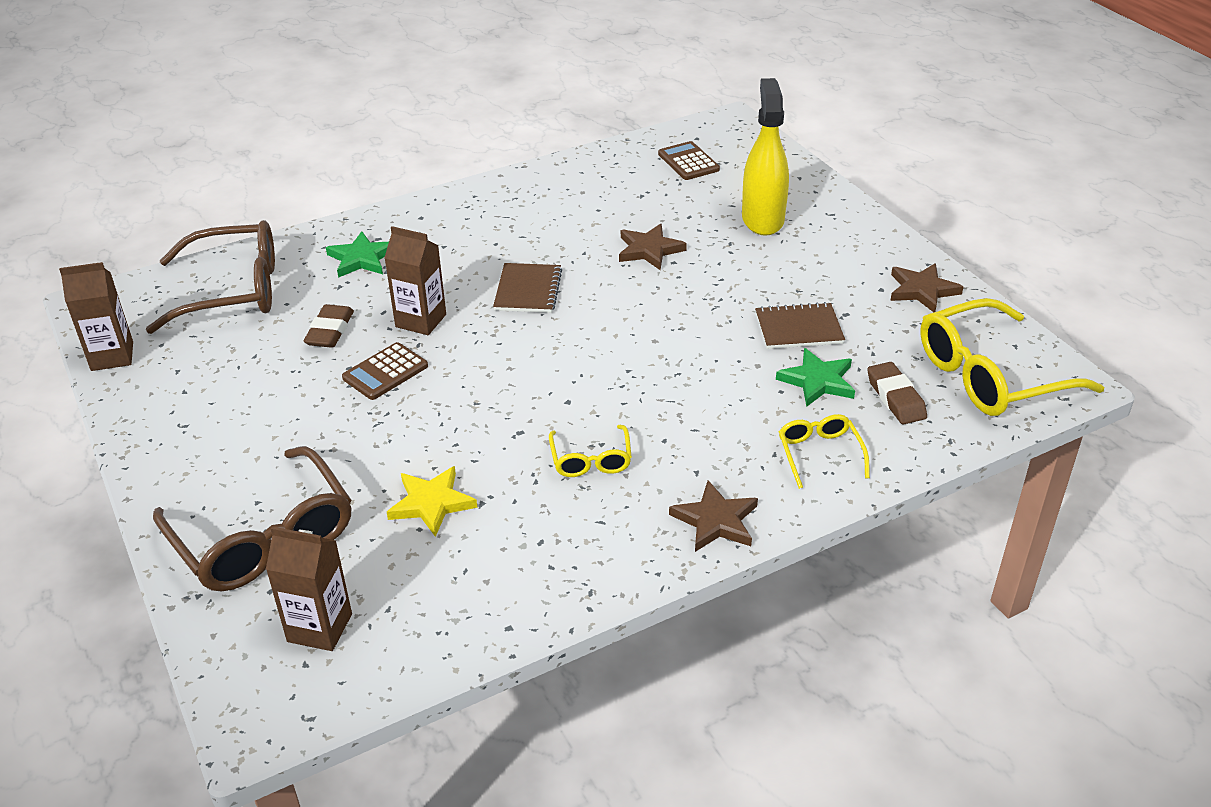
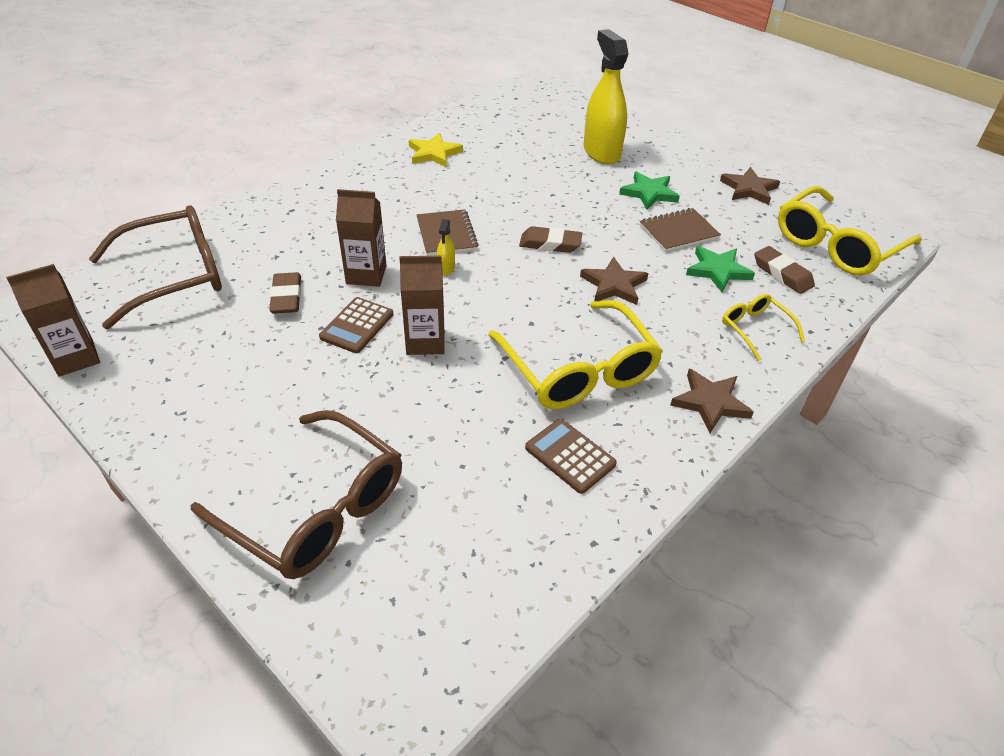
camera: 20 degrees left, 5 degrees up
(320, 628) = (417, 589): brown carton -> brown carton (425, 341)
(361, 258) = (285, 229): green star -> green star (649, 193)
(431, 503) = (461, 439): yellow star -> yellow star (434, 153)
(508, 327) = (446, 268): none -> yellow spray bottle
(591, 460) = (579, 371): yellow glasses -> yellow glasses, size x2.01
(637, 319) = (550, 244): none -> brown eraser
(649, 250) = (528, 187): brown star -> brown star (614, 285)
(688, 162) = (519, 116): brown calculator -> brown calculator (570, 456)

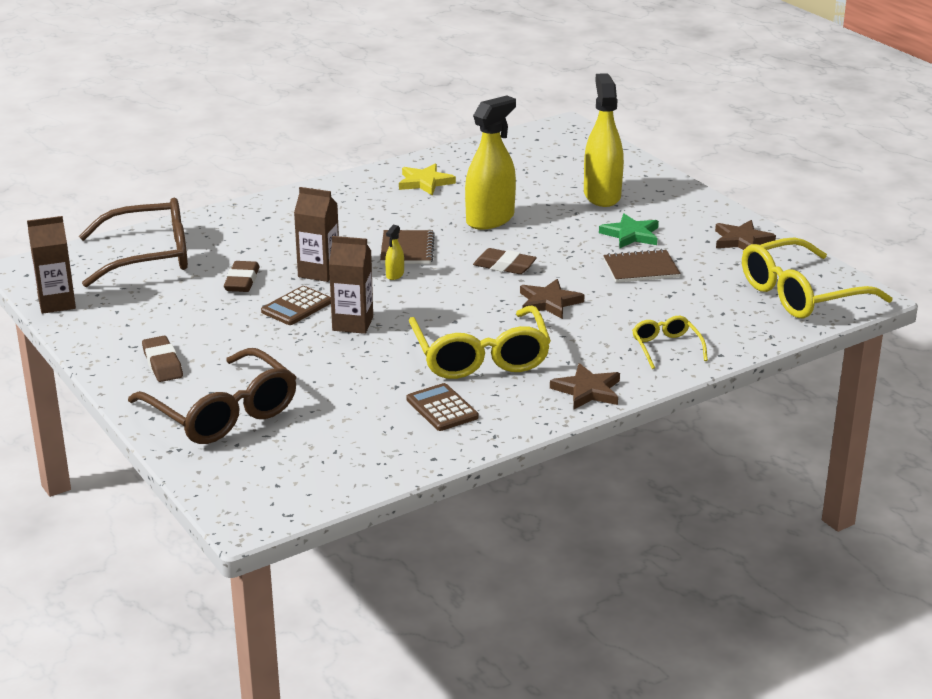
camera: 15 degrees right, 15 degrees down
(512, 189) = (490, 219): none -> yellow spray bottle
(718, 271) = (660, 302): green star -> none
(782, 274) = (724, 311): brown eraser -> brown eraser (162, 364)

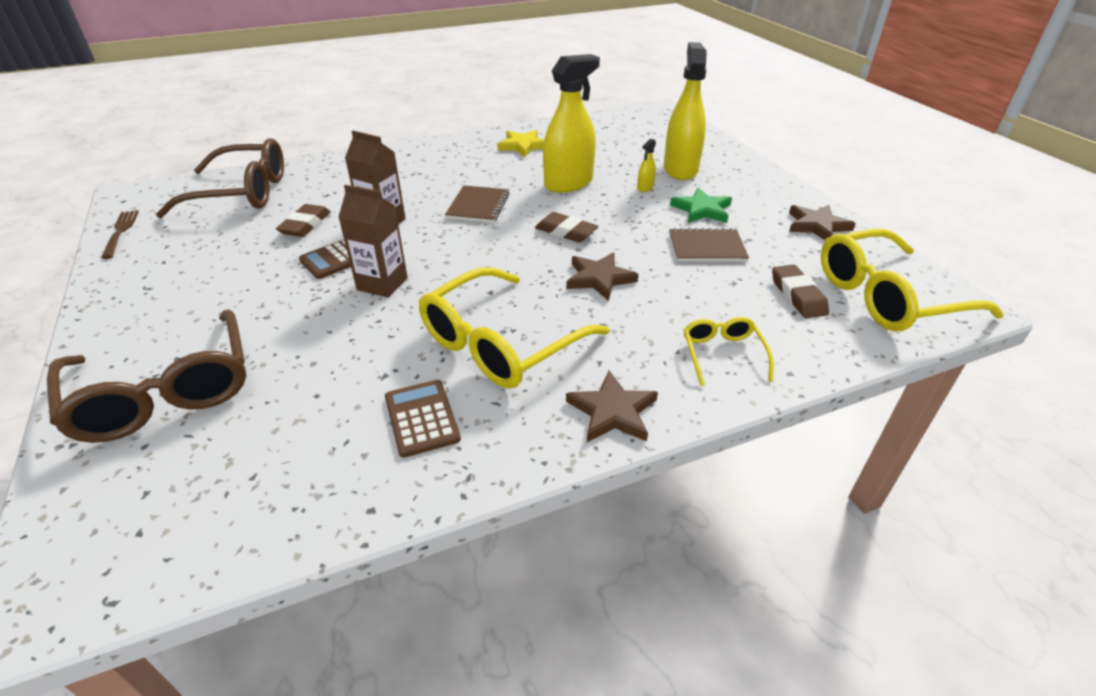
camera: 10 degrees right, 10 degrees up
(57, 303) = (120, 232): brown carton -> brown fork
(162, 364) = (157, 313): brown eraser -> brown eraser (797, 296)
(395, 275) = (454, 231): yellow spray bottle -> yellow spray bottle (645, 187)
(481, 357) = (499, 344): yellow glasses -> yellow glasses turned 45 degrees clockwise

